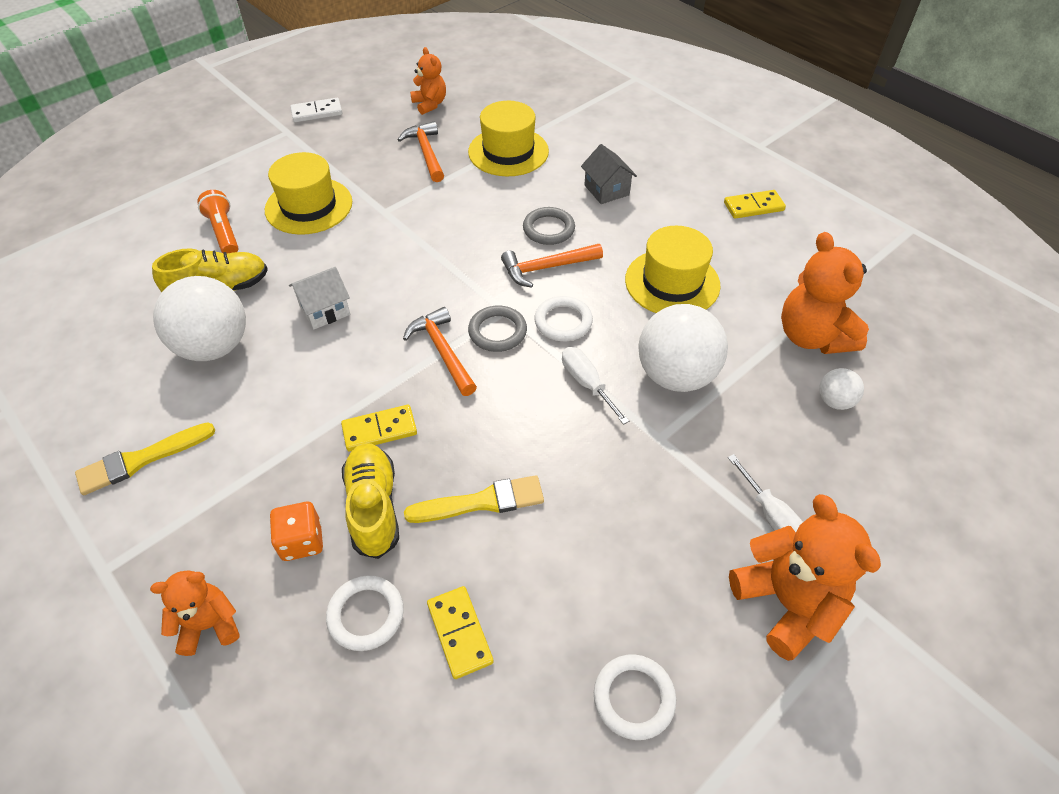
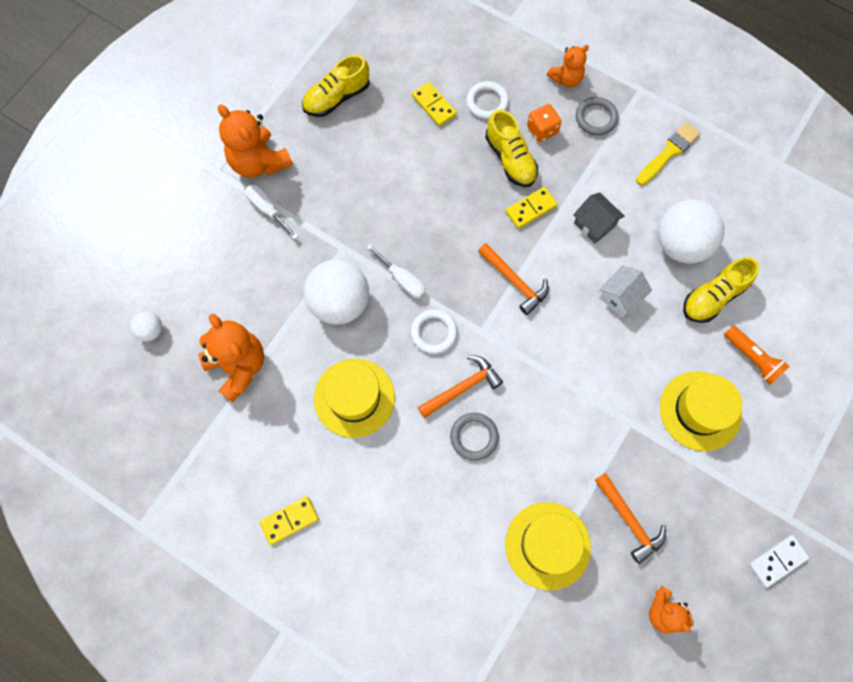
camera: 165 degrees right, 20 degrees up
(482, 502) = (447, 177): yellow brush -> none
(497, 331) = (481, 310): grey ring -> grey ring (596, 118)
(606, 190) = (433, 508): grey house -> grey house (594, 224)
(634, 698) = (336, 97): white ring -> yellow shoe
(834, 401) = (224, 308): white ball -> white ball (151, 330)

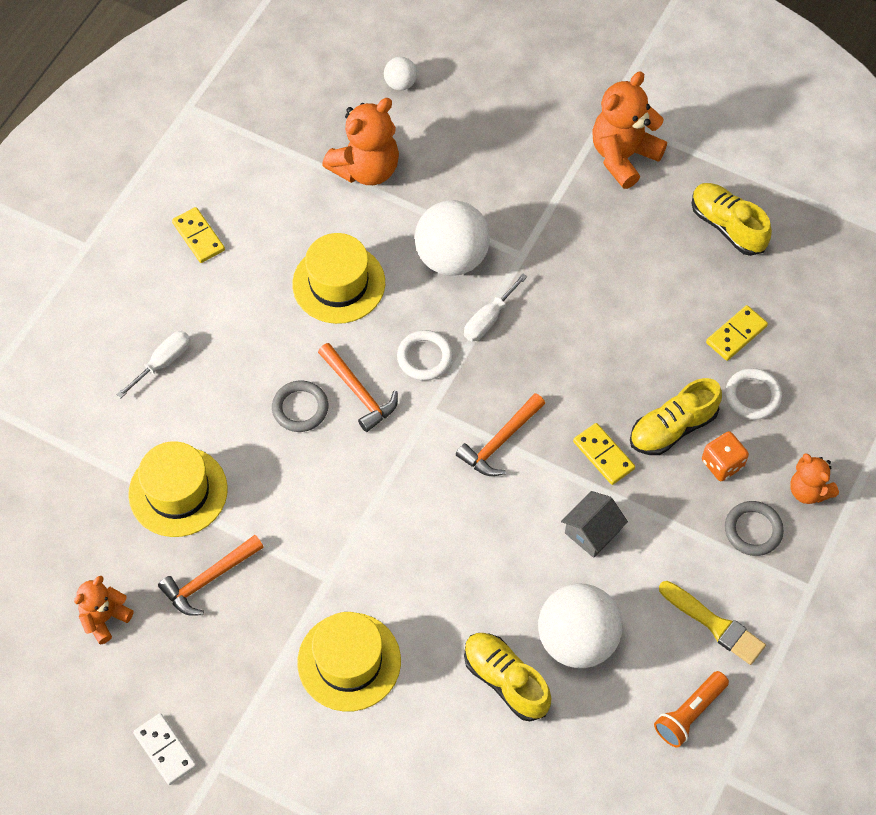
camera: 85 degrees right, 10 degrees down
(267, 210) = (561, 172): white screwdriver -> white screwdriver (163, 362)
(620, 297) = (493, 565): white house -> none
(752, 358) = (424, 728): orange flashlight -> orange flashlight (689, 713)

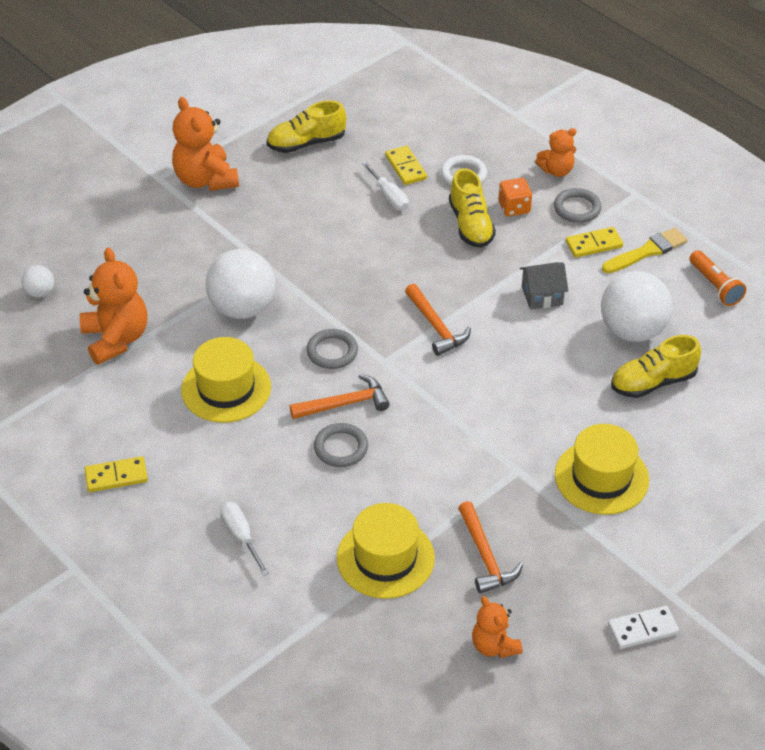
camera: 70 degrees left, 15 degrees down
(424, 357) = (332, 352): white ring -> grey ring
(488, 319) = (316, 302): white screwdriver -> white screwdriver (389, 197)
(592, 532) = (542, 296): grey house -> grey house turned 75 degrees counterclockwise
(603, 455) = (477, 270): yellow domino -> yellow domino (594, 244)

